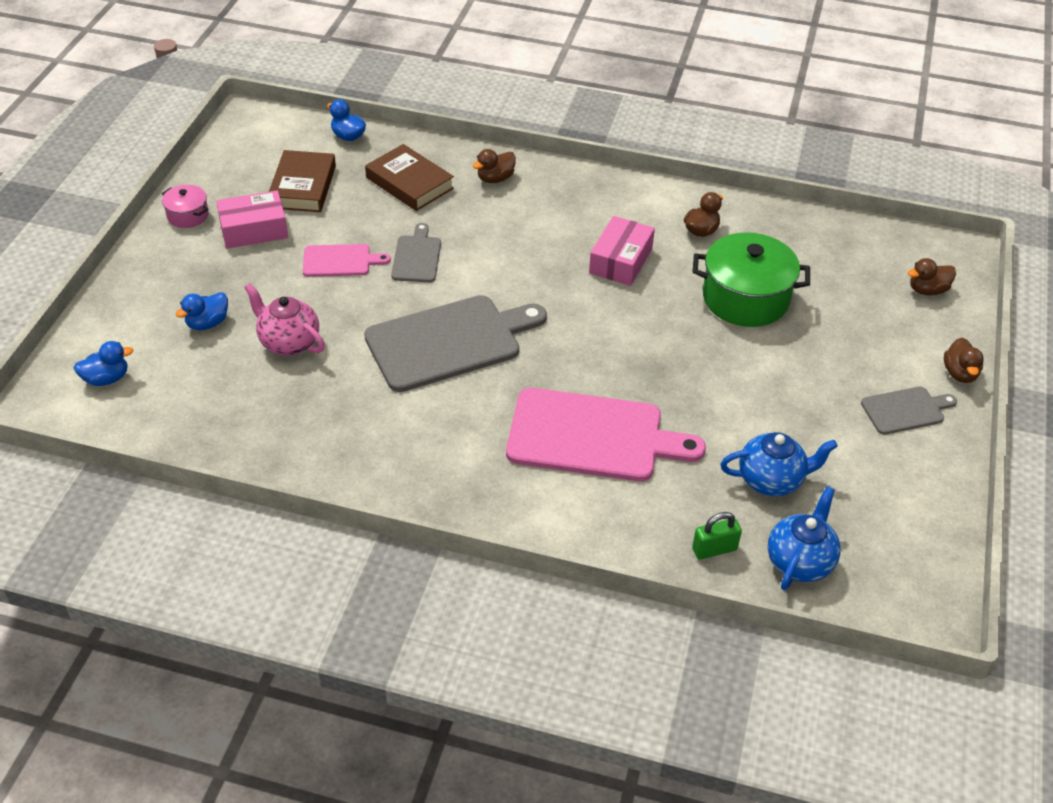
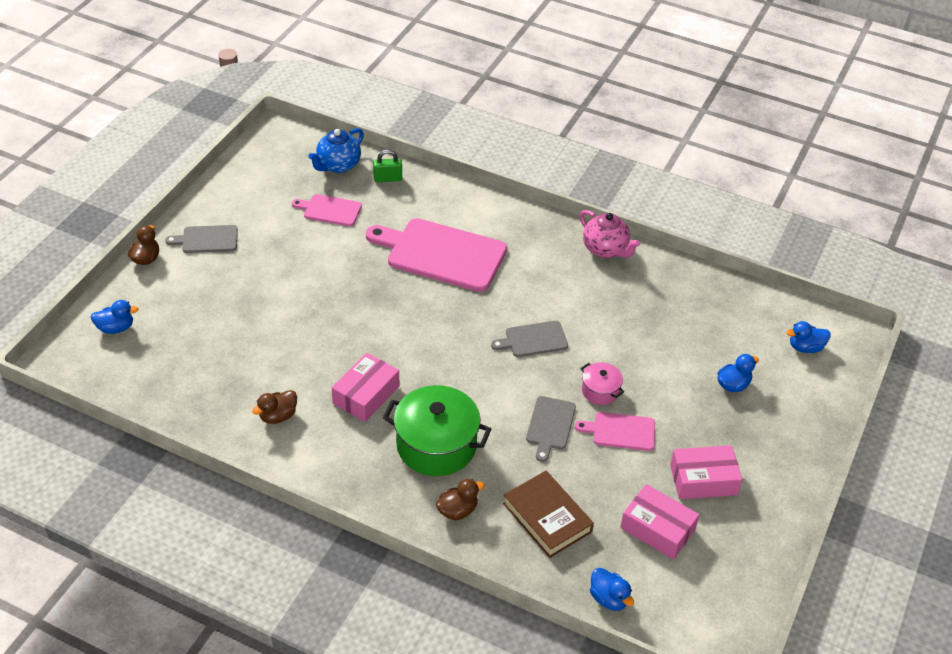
camera: 170 degrees left, 0 degrees up
(188, 215) = (770, 507): pink pot -> pink pot (600, 391)
(288, 342) = (664, 358): pink teapot -> pink teapot (606, 249)
(303, 187) = (657, 529): brown book -> pink box
(449, 342) = (533, 340): grey cutting board -> grey cutting board, size x0.50
(745, 298) = (274, 343): green pot -> green pot (436, 445)
(771, 480) = (330, 210): blue teapot -> pink cutting board
(927, 290) = (116, 328): brown duck -> blue duck

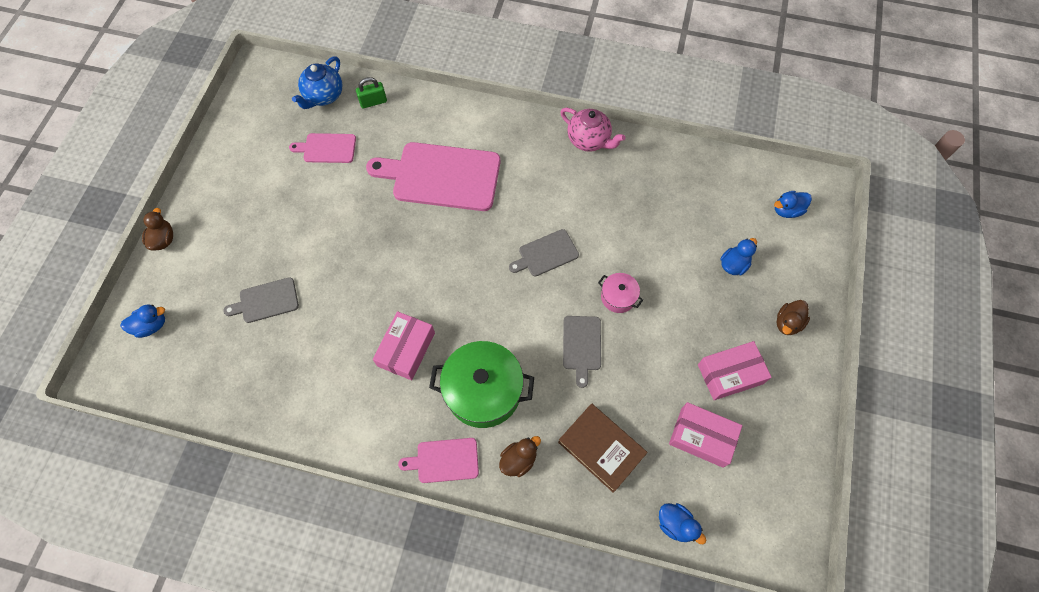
camera: 10 degrees left, 20 degrees up
(207, 239) = (217, 205): grey cutting board -> grey cutting board (266, 301)
(278, 416) = (329, 392): brown duck -> brown duck (787, 323)
(620, 431) = (646, 338): pink cutting board -> pink cutting board (444, 460)

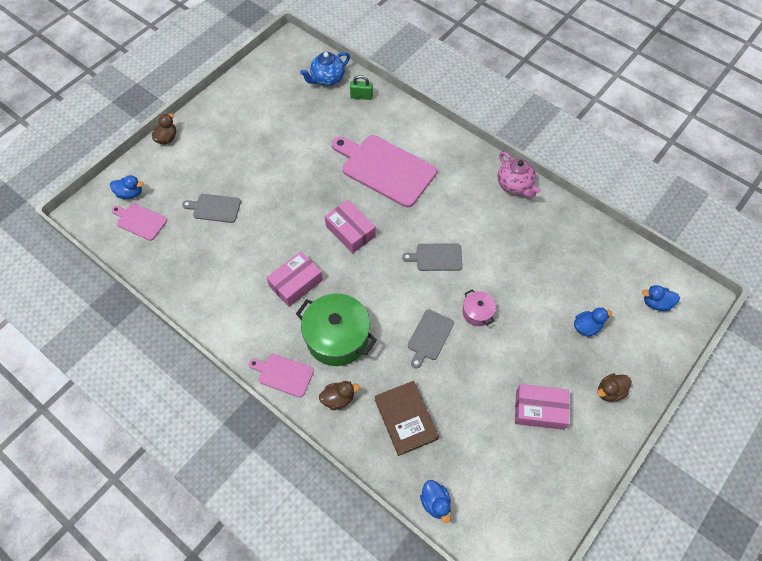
camera: 25 degrees right, 5 degrees down
(327, 148) = (311, 117): pink cutting board -> pink cutting board (140, 221)
(702, 437) = (490, 447): pink box -> pink box (350, 231)

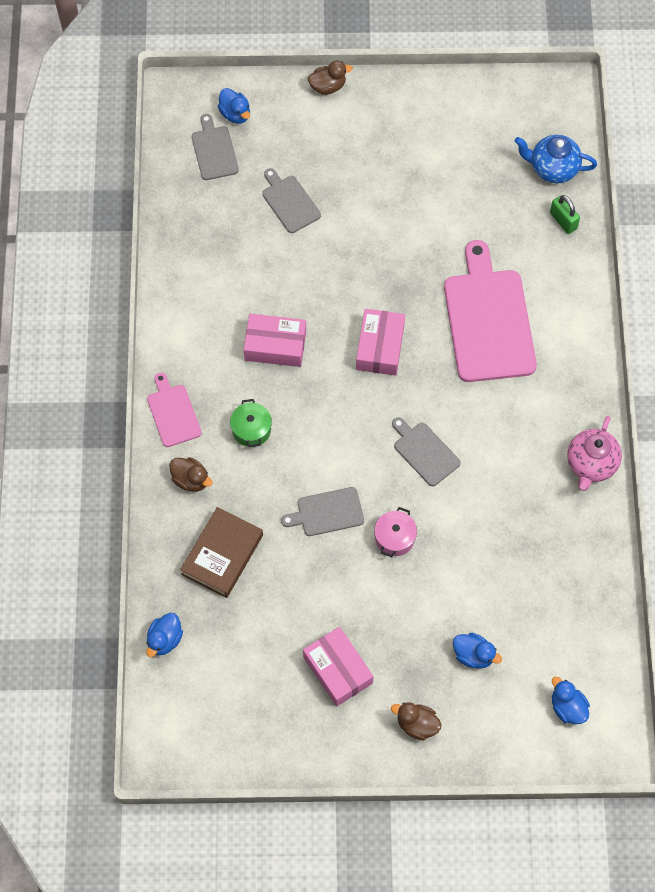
camera: 50 degrees right, 5 degrees up
(140, 221) = (214, 151): pink cutting board -> grey cutting board
(337, 337) = (251, 429): green pot -> green pot, size x0.49

